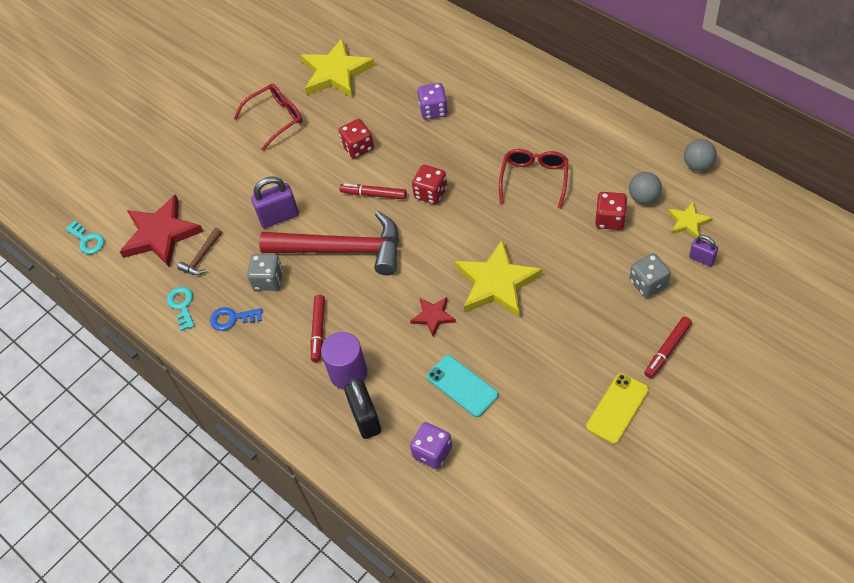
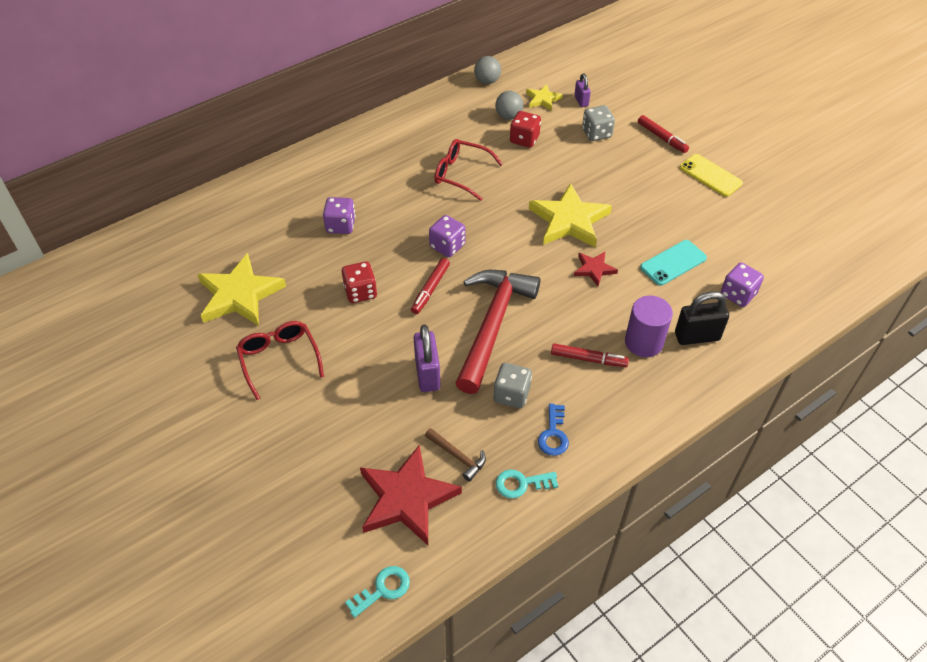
camera: 85 degrees left, 5 degrees down
(430, 193) = (447, 246): red dice -> purple dice
(701, 259) = (581, 101): purple padlock -> purple padlock turned 60 degrees counterclockwise

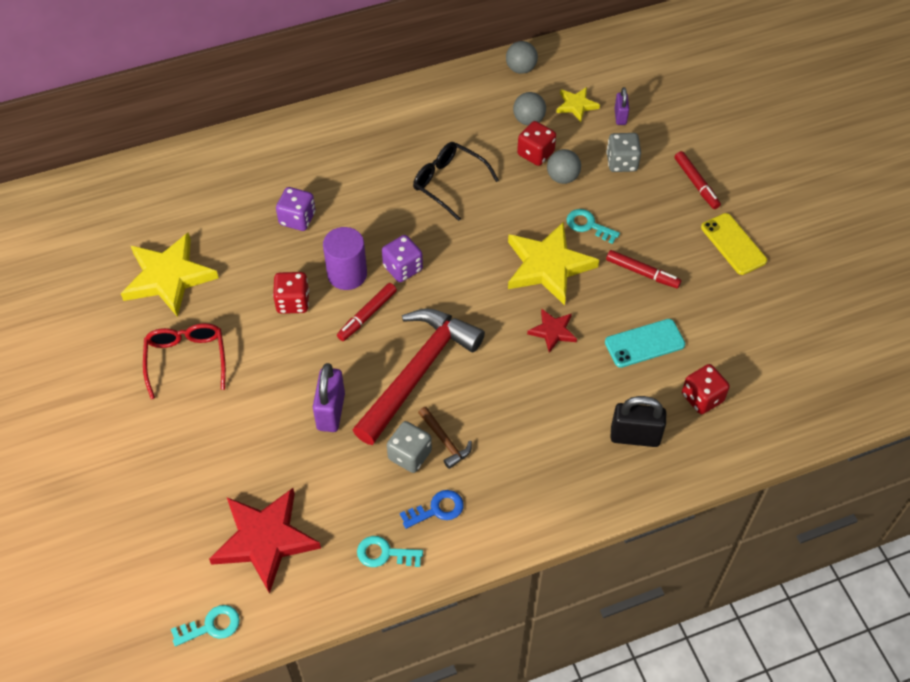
camera: 15 degrees right, 5 degrees up
(457, 456) = (330, 508): brown hammer -> brown hammer (445, 441)
(461, 174) = (448, 183): red glasses -> black glasses
(553, 153) = (562, 177): none -> grey ball
(553, 434) = (437, 509): blue key -> blue key turned 135 degrees counterclockwise
(588, 359) = (506, 435): red marker -> red marker (642, 273)
(589, 184) = (588, 225): none -> turquoise key
(644, 342) = (573, 429): purple cylinder -> purple cylinder (347, 274)
(738, 294) = (702, 398): purple dice -> red dice

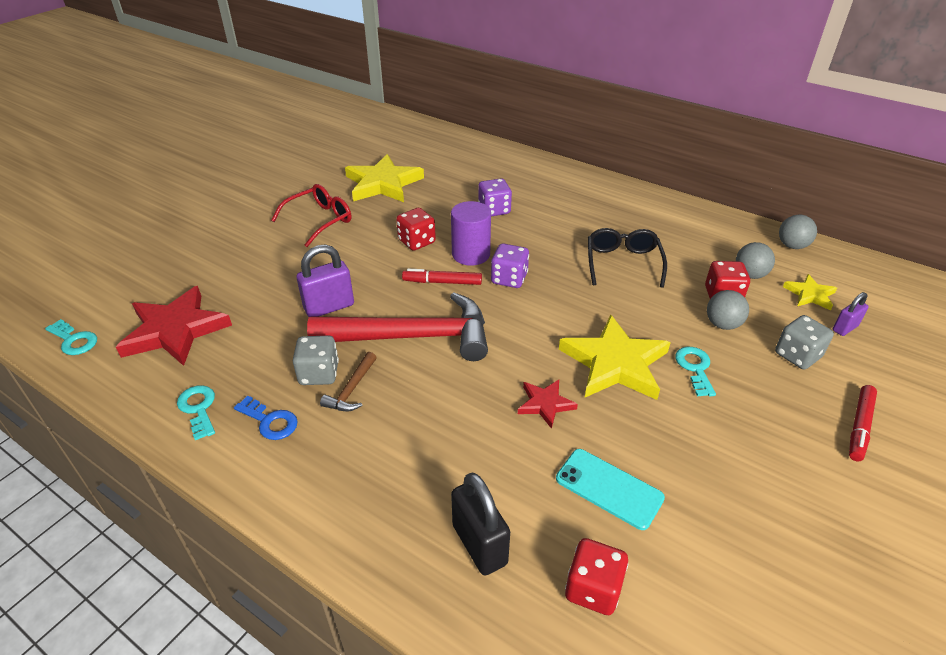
camera: 55 degrees right, 15 degrees down
(642, 273) = (693, 439): red marker -> none
(733, 244) = (833, 504): yellow phone -> none

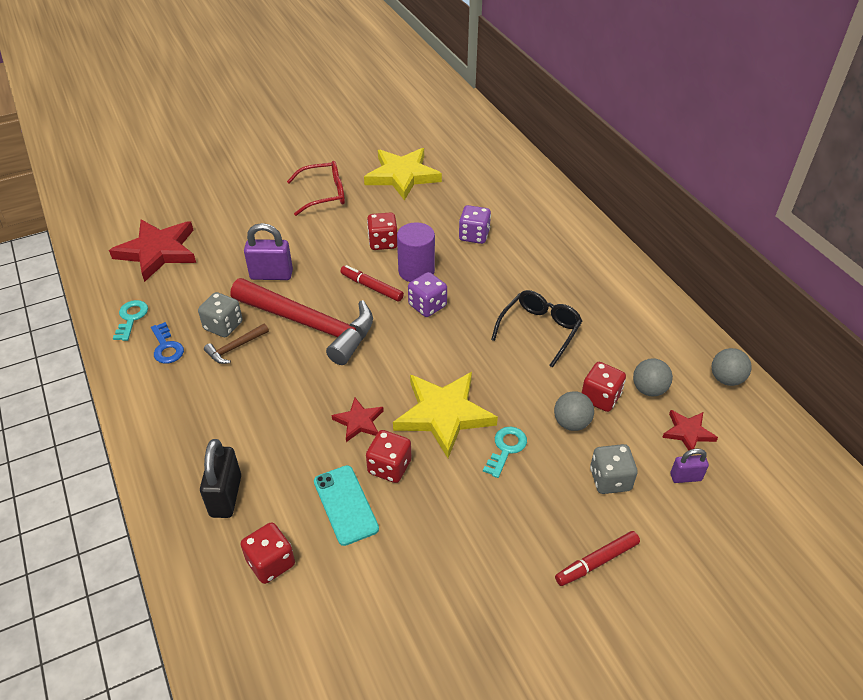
camera: 30 degrees right, 5 degrees up
(74, 340) = (93, 234): turquoise key -> none
(614, 432) = (389, 467): none -> red dice
(810, 294) = (688, 432): yellow star -> red star

